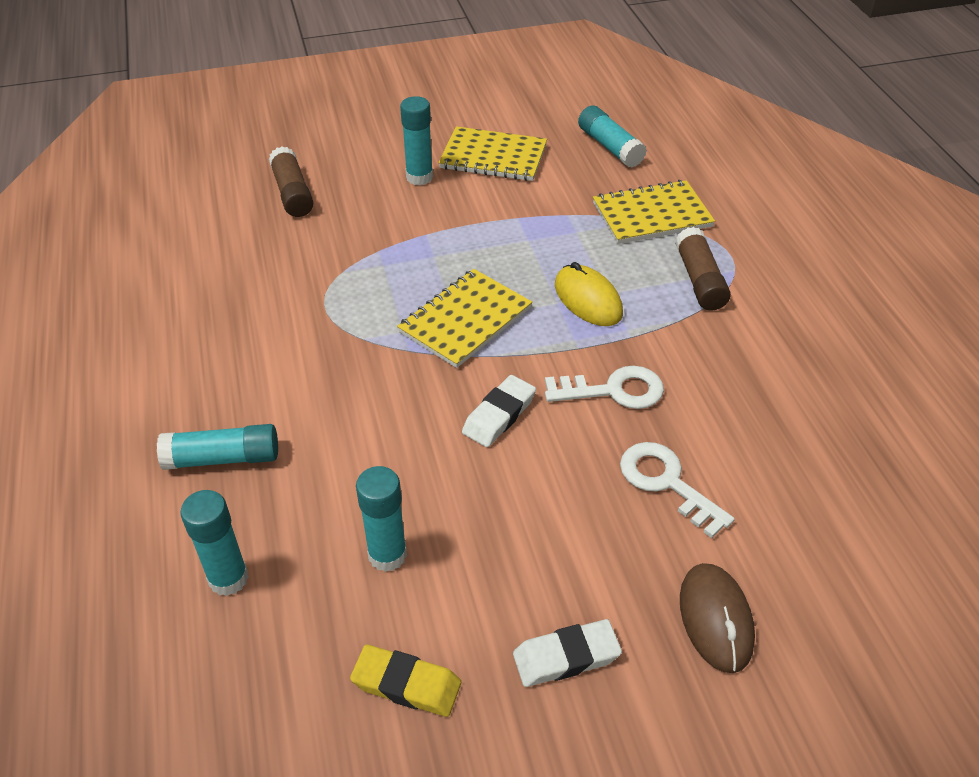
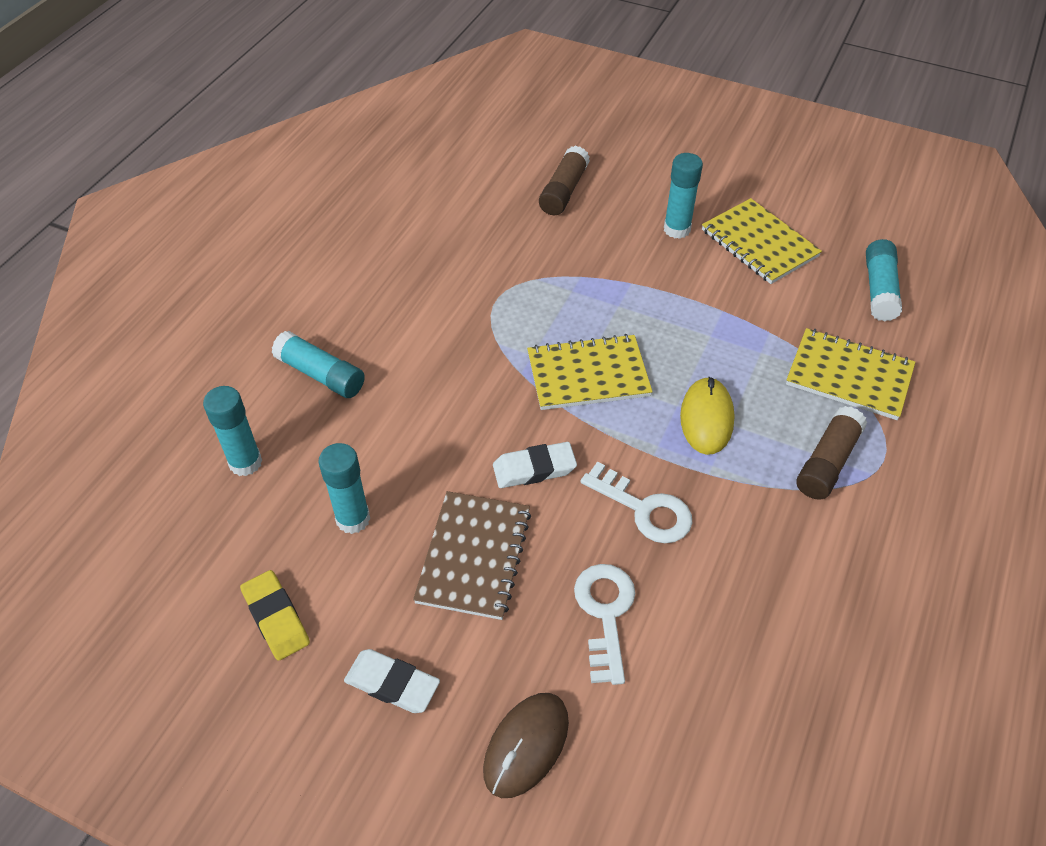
camera: 40 degrees right, 5 degrees up
(523, 512) = (474, 556): none -> brown notebook

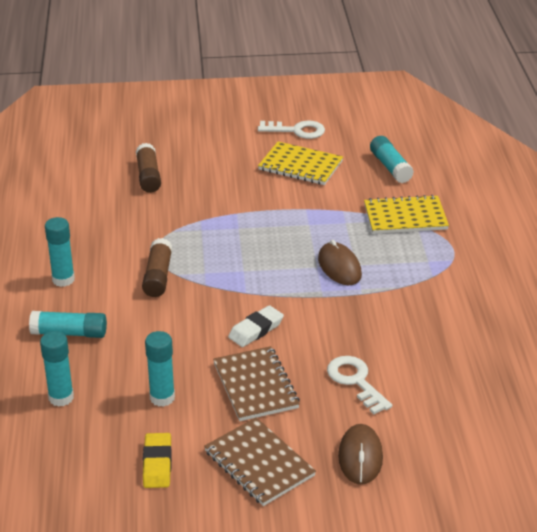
camera: 30 degrees left, 15 degrees down
(276, 618) = (157, 464): yellow eraser -> yellow eraser turned 60 degrees clockwise
(392, 684) = (259, 463): white eraser -> brown notebook
(588, 375) = (249, 270): yellow notebook -> none
(644, 509) = (338, 324): white key -> white key (297, 131)
(677, 229) = (242, 174): turquoise glue stick -> turquoise glue stick (63, 279)
(706, 418) = (339, 267): yellow mouse -> brown mouse
(827, 462) = (424, 263): brown glue stick -> brown glue stick (158, 276)

